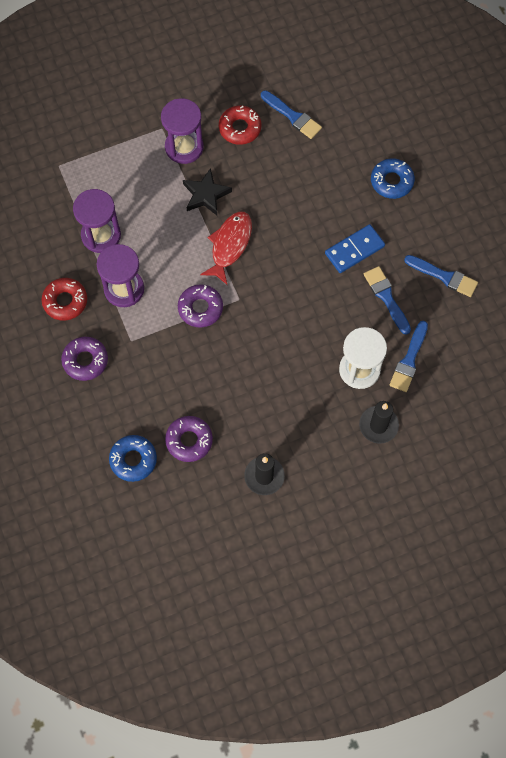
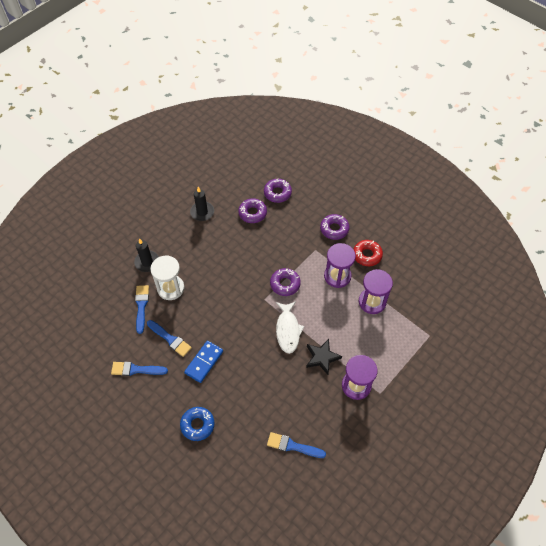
camera: 155 degrees right, 10 degrees down
(133, 460) = (277, 193): blue donut -> purple donut
(229, 245) = (288, 330): red fish -> white fish
(240, 128) = (326, 418): red donut -> none

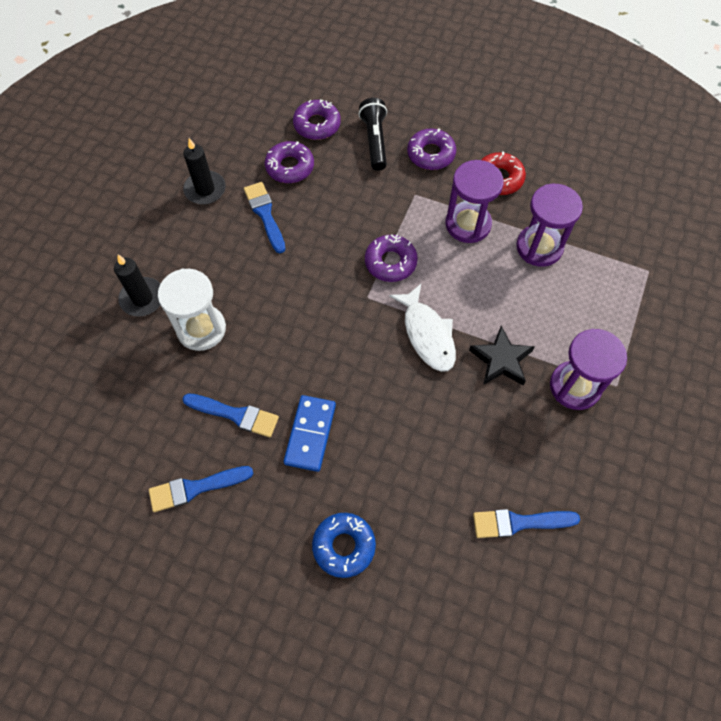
camera: 20 degrees left, 5 degrees up
(141, 306) = (162, 375): blue brush -> blue brush (265, 214)
(306, 212) = (375, 141): none -> black flashlight

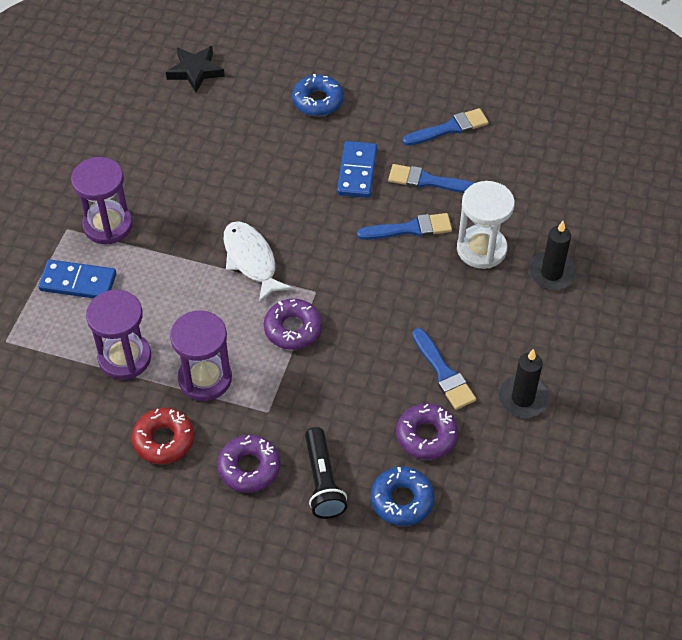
camera: 175 degrees right, 10 degrees down
(317, 125) = (402, 500): purple donut -> blue donut
(501, 360) = (177, 242): black star -> black star (195, 71)
(519, 522) = (172, 124): blue brush -> blue brush (410, 229)
(594, 324) = (78, 282): none -> blue domino

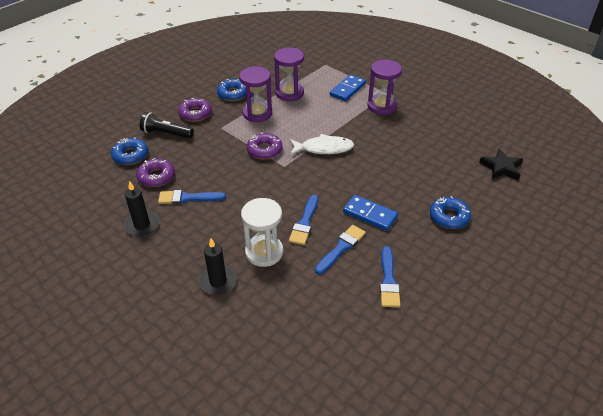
camera: 115 degrees right, 10 degrees down
(164, 440) = (233, 94): red donut -> blue donut

